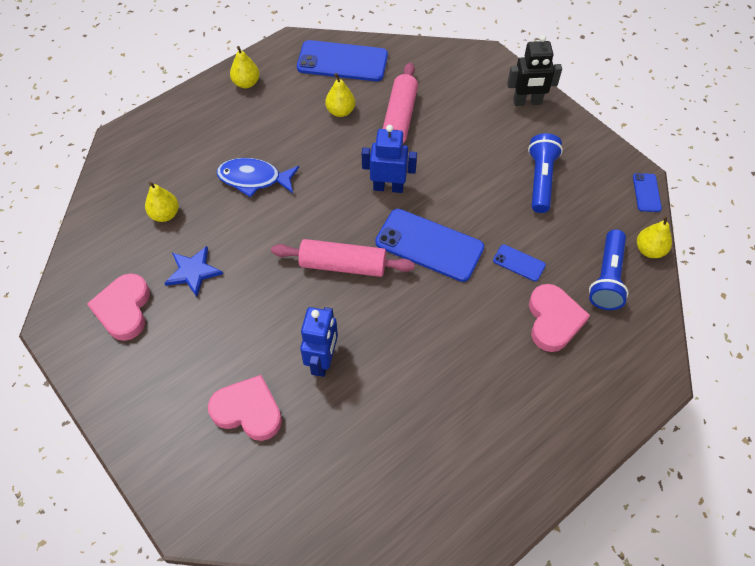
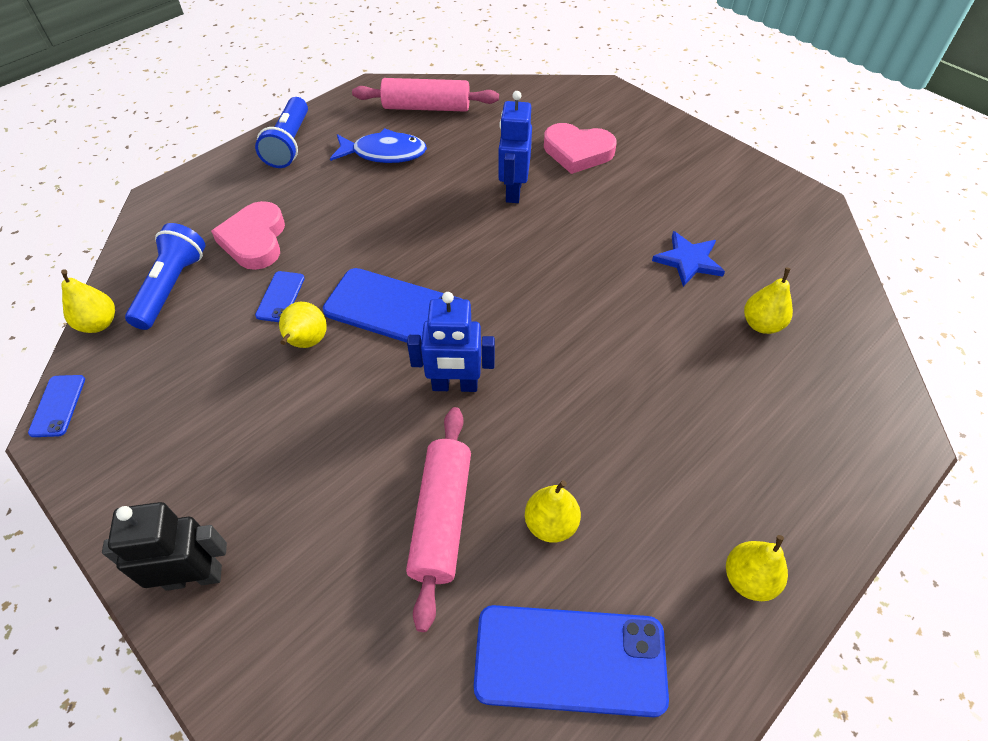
camera: 175 degrees right, 5 degrees down
(124, 309) = (747, 220): pink heart -> none
(254, 179) = (659, 384): blue fish -> blue fish (384, 153)
(343, 265) = (506, 279): pink rolling pin -> pink rolling pin (426, 107)
(492, 224) = (306, 342): none -> yellow pear
(519, 263) = (280, 297): blue phone -> blue phone turned 75 degrees clockwise
(540, 180) = (217, 415): blue flashlight -> blue flashlight (289, 144)

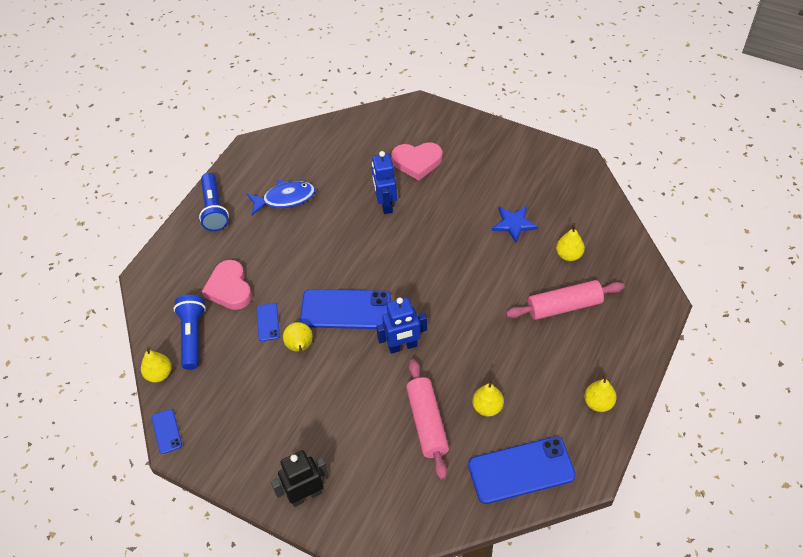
camera: 15 degrees left, 0 degrees up
(426, 107) = (298, 153): pink rolling pin -> pink rolling pin (564, 306)

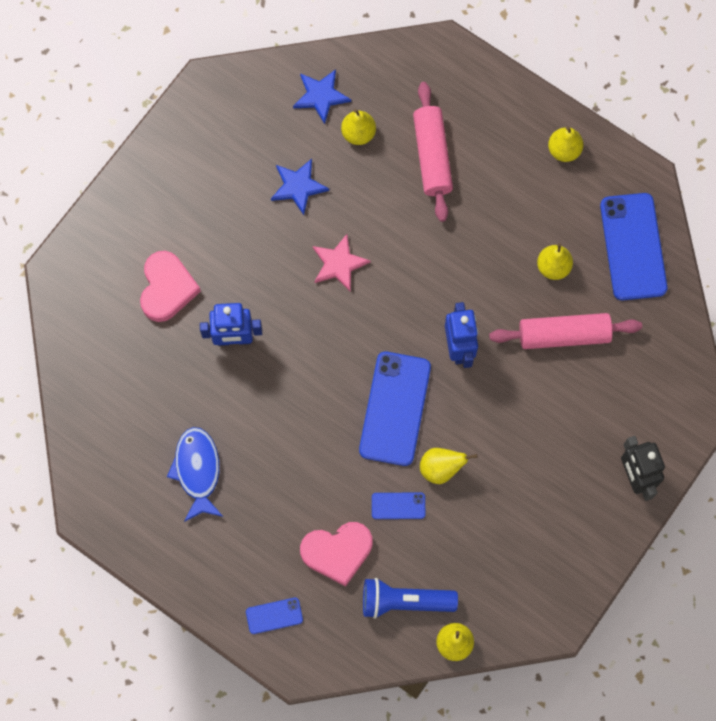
camera: 85 degrees left, 20 degrees up
(166, 431) = (535, 633): blue phone -> blue phone (274, 615)
(214, 209) = (198, 569): blue flashlight -> none
(457, 258) = (339, 264): none -> pink star
(592, 227) = (321, 96): none -> blue star

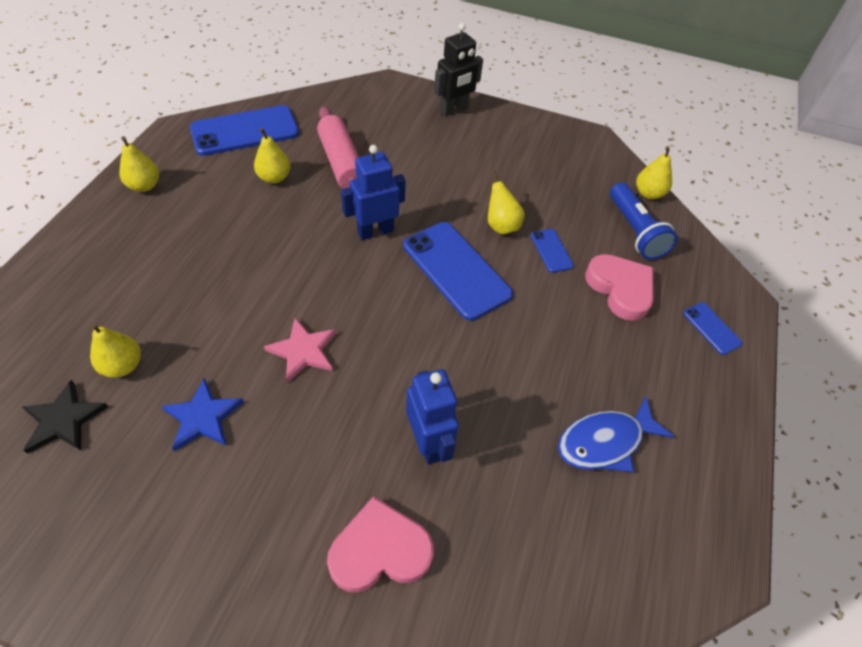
camera: 110 degrees left, 20 degrees down
(321, 96) = (64, 420): blue star -> black star
(395, 408) = (456, 270): blue phone -> blue phone turned 60 degrees clockwise
(432, 156) = (154, 288): pink rolling pin -> none

